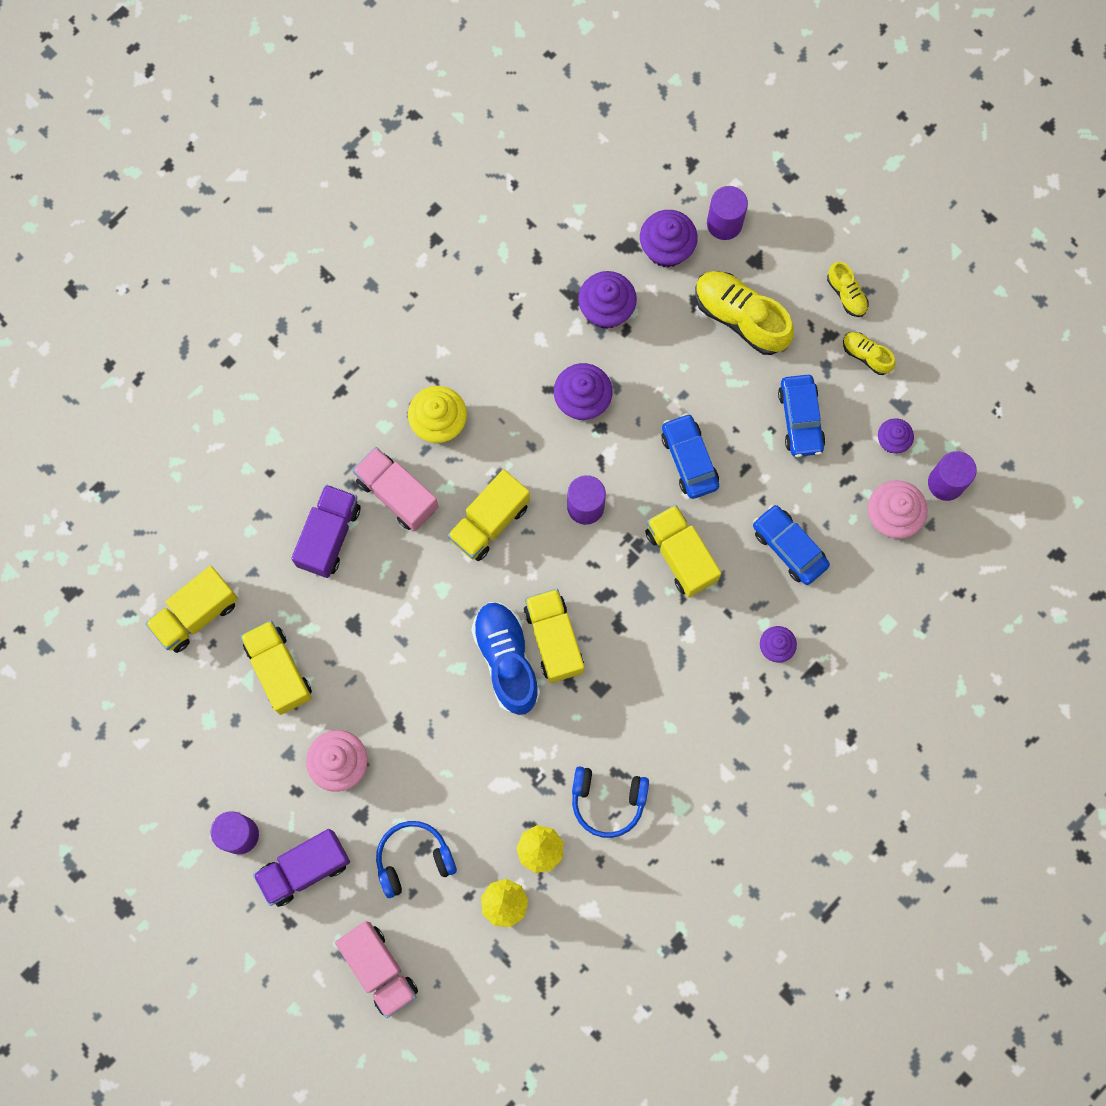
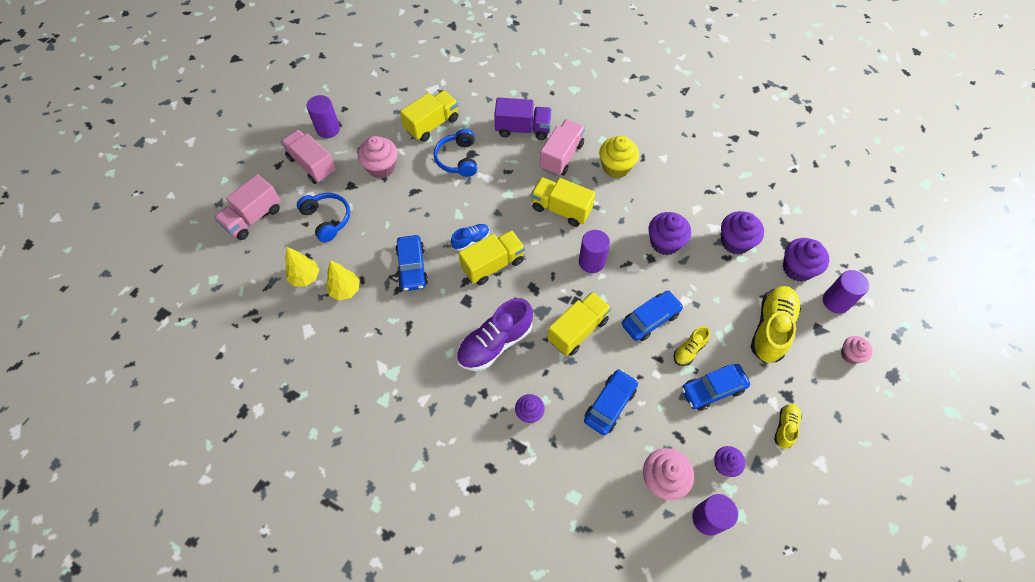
camera: 75 degrees right, 15 degrees down
(196, 614) = (455, 79): yellow truck -> none
(305, 869) = (312, 165): purple truck -> pink truck
(506, 660) = (471, 240): blue shoe -> blue shoe, size x0.52
(528, 751) = (412, 267): none -> blue car
(607, 801) = (387, 324): blue headphones -> blue headphones (458, 159)
(672, 666) = (495, 343): none -> purple shoe
(797, 240) = (850, 355): none -> pink cupcake
(846, 294) = (826, 401): yellow shoe -> yellow shoe (689, 350)

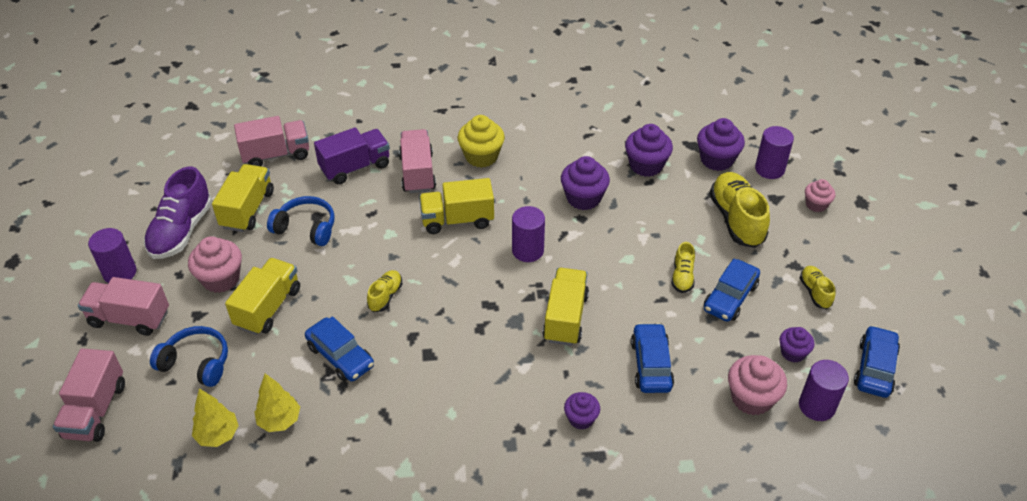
camera: 35 degrees left, 15 degrees down
(458, 159) = (306, 228): blue headphones -> blue headphones turned 150 degrees clockwise
(471, 240) = (385, 296): blue shoe -> yellow shoe
(479, 91) = (276, 154): none -> pink truck
(493, 264) = (428, 306): yellow truck -> yellow truck (268, 307)
(495, 343) = (492, 377): purple shoe -> purple shoe (181, 231)
(650, 319) = (625, 270): blue car -> blue car (874, 368)

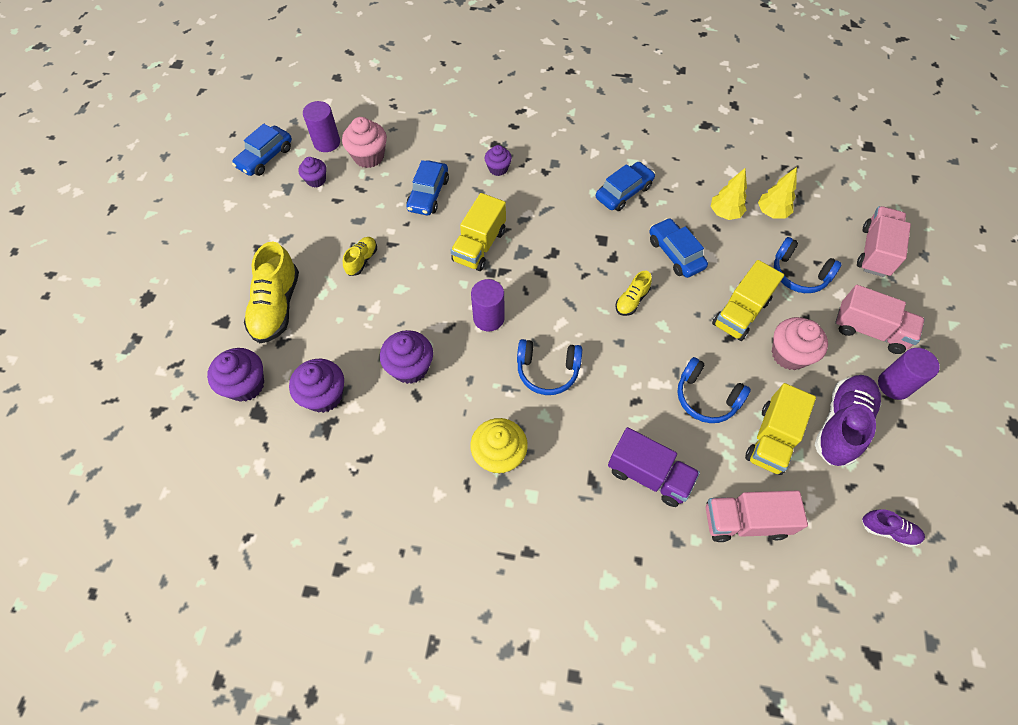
camera: 165 degrees left, 15 degrees up
(159, 170) = (888, 530): none -> purple shoe
(355, 167) = (648, 475): purple truck -> purple truck turned 135 degrees counterclockwise
(417, 173) = (577, 447): pink truck -> none
(457, 220) = (547, 370): yellow truck -> blue headphones
(730, 297) = (333, 233): blue car -> blue car (623, 192)
(769, 169) = (201, 359): purple cylinder -> none
(815, 292) = (261, 222): yellow shoe -> none
(816, 204) = (190, 305): pink cupcake -> none

